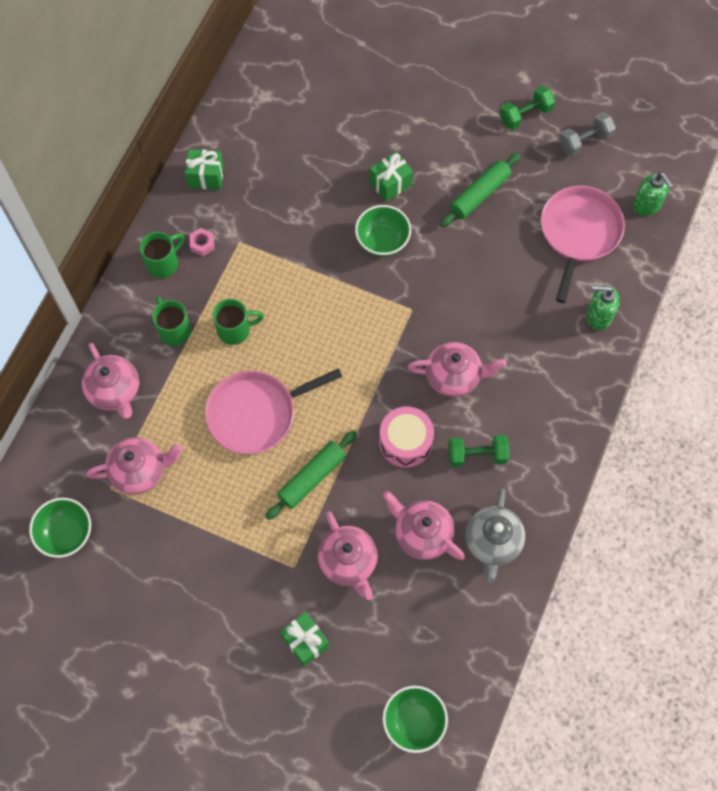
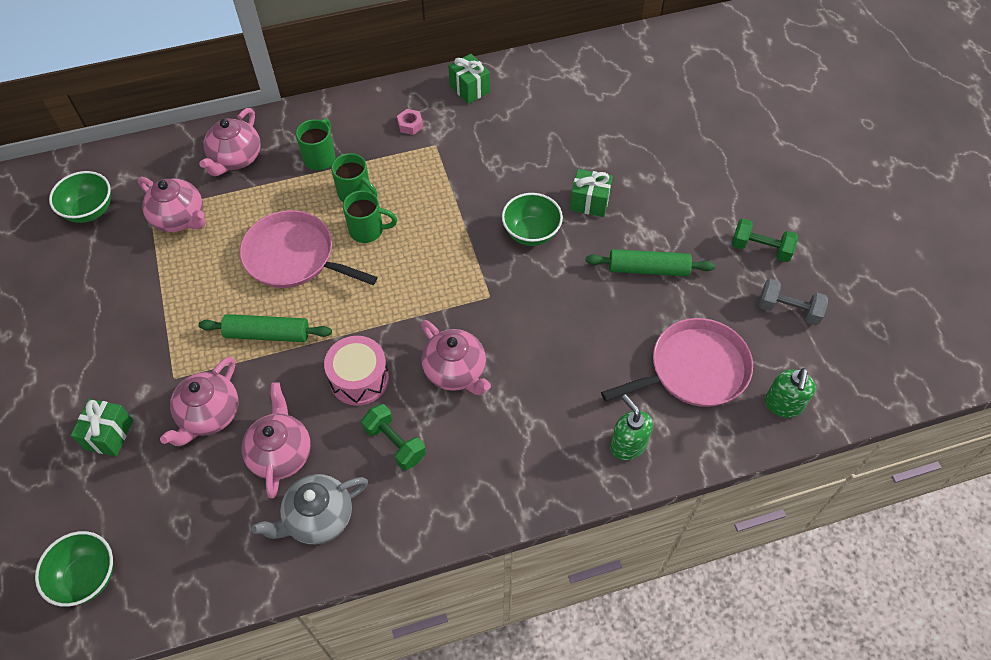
camera: 50 degrees right, 10 degrees down
(163, 263) = (371, 114): green mug -> green mug (368, 230)

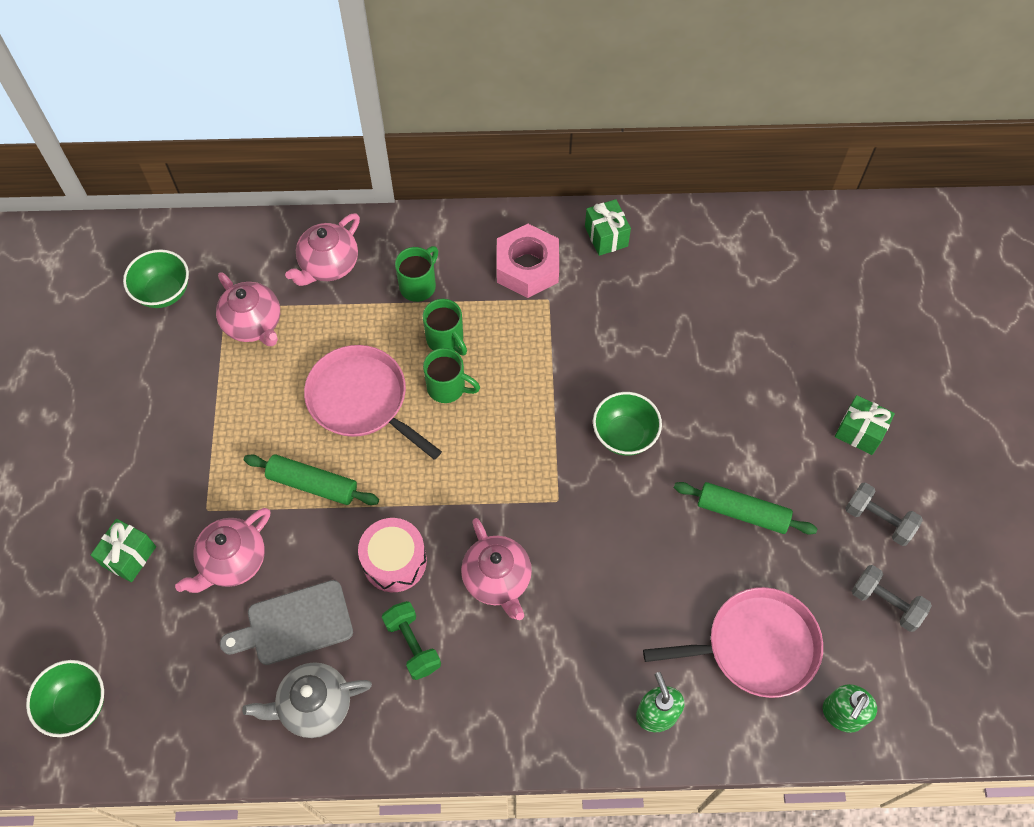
camera: 15 degrees right, 5 degrees up
(281, 453) = (294, 624): pink teapot -> grey cutting board
(410, 125) = (527, 267): pink nut -> pink nut, size x2.31
(589, 202) = (700, 413): green gift -> green gift (859, 432)
(760, 249) = (878, 520): green dumbbell -> grey dumbbell

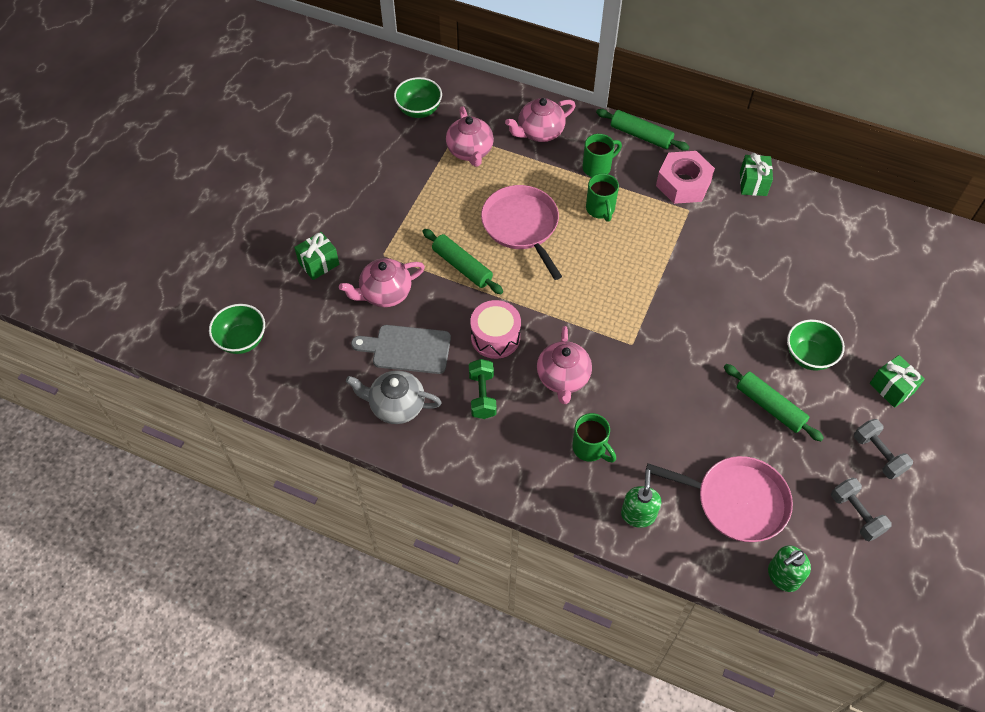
camera: 25 degrees right, 5 degrees down
(447, 388) = (587, 240): green mug -> green mug (590, 448)
(451, 223) = (641, 135): none -> green rolling pin
(624, 435) = (703, 320): green bowl -> green bowl (808, 356)

